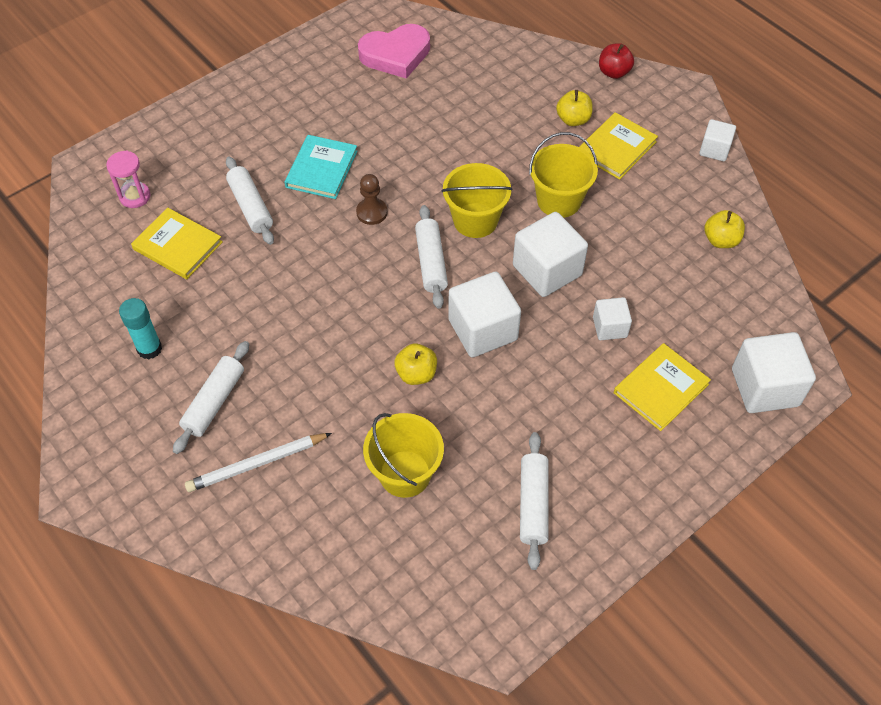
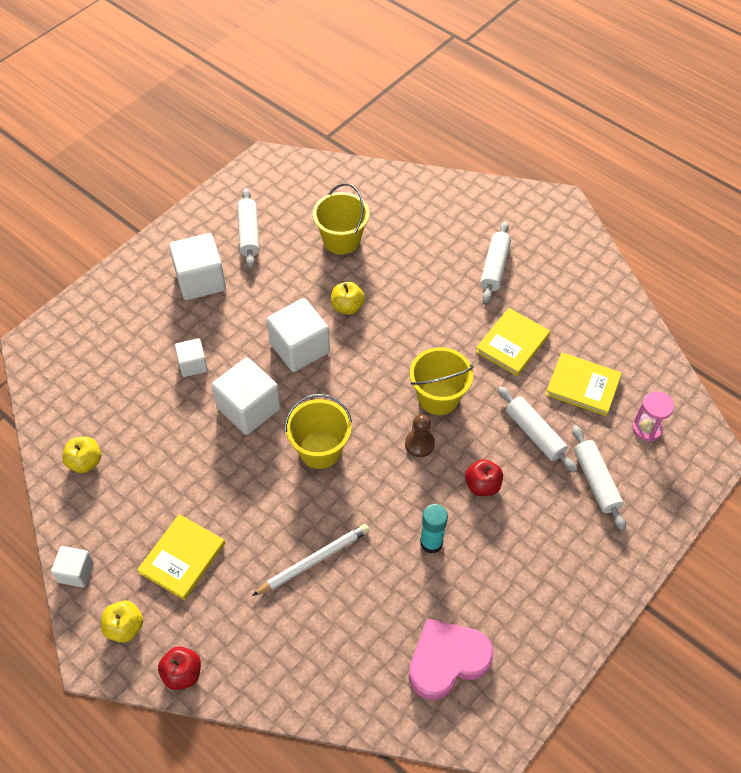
camera: 170 degrees right, 0 degrees up
(149, 349) = (562, 298): turquoise glue stick -> turquoise glue stick (431, 543)
(257, 464) = (447, 232): white pencil -> white pencil (314, 560)
(321, 169) = (482, 485): turquoise book -> red apple
(431, 262) = (354, 401): white rolling pin -> white rolling pin (596, 481)
(559, 201) = (241, 483): yellow bucket -> yellow bucket (438, 397)
(573, 120) = (230, 591): yellow apple -> yellow apple (125, 627)
(660, 388) = (153, 321): yellow book -> yellow book (512, 344)
(765, 387) = (69, 333): white cube -> white cube (200, 280)

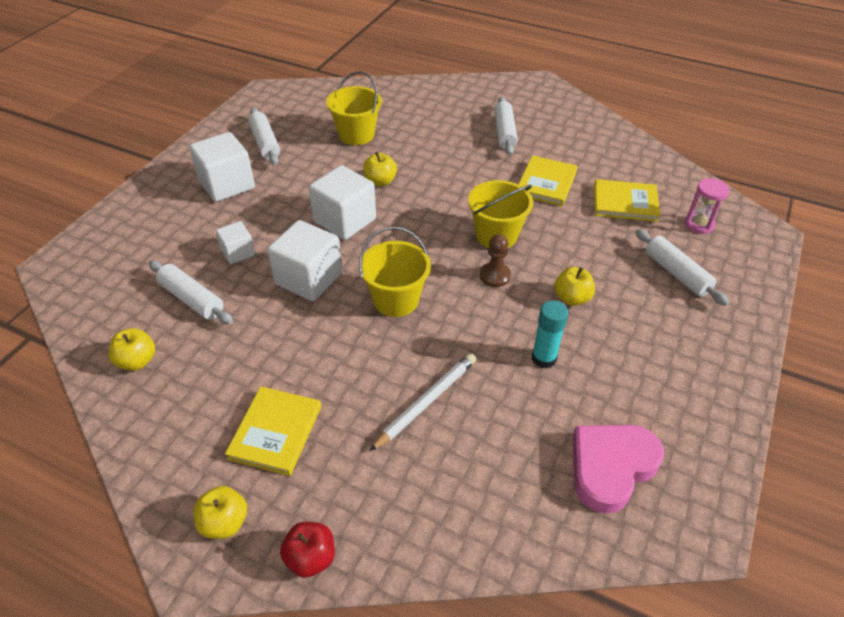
camera: 15 degrees left, 10 degrees down
(76, 572) = (148, 476): white cube -> none
(482, 485) = (571, 298): red apple -> yellow apple
(534, 433) = (600, 247): white rolling pin -> white rolling pin (192, 299)

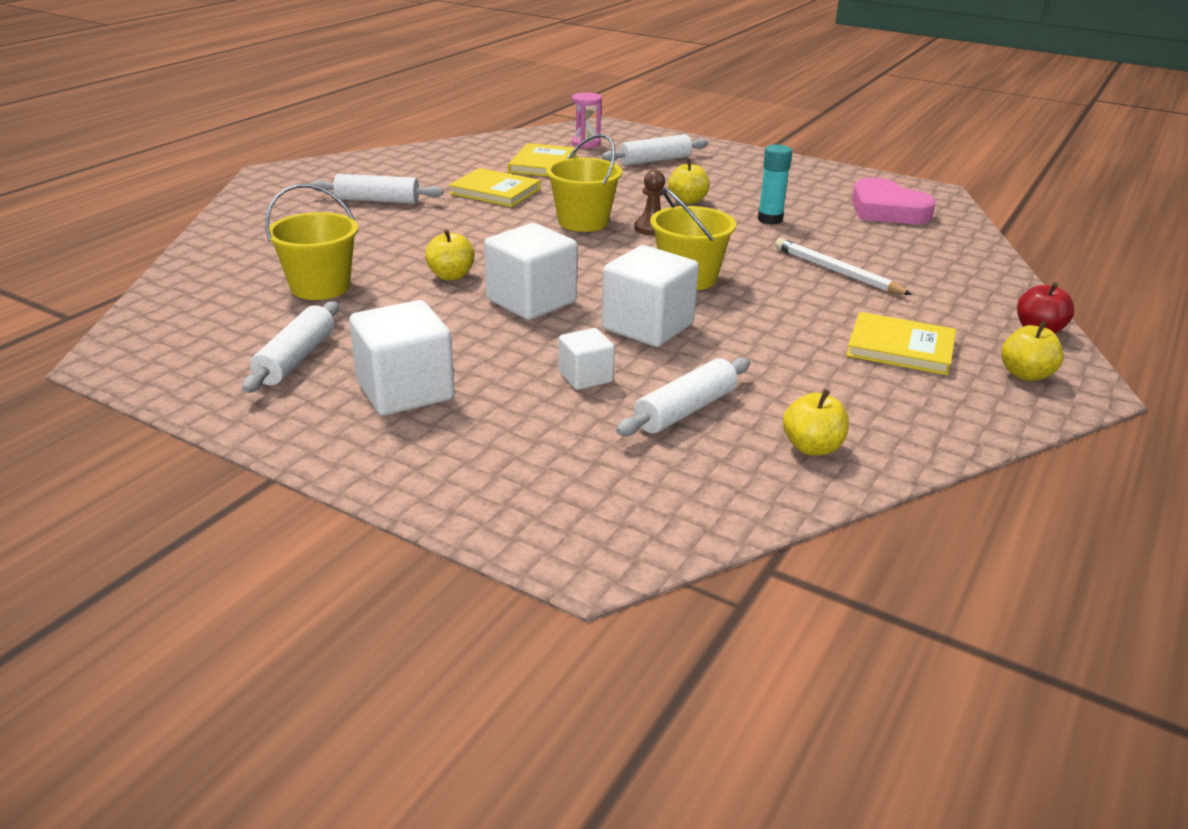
camera: 85 degrees left, 15 degrees down
(265, 143) = (296, 359): white rolling pin -> white rolling pin turned 60 degrees counterclockwise

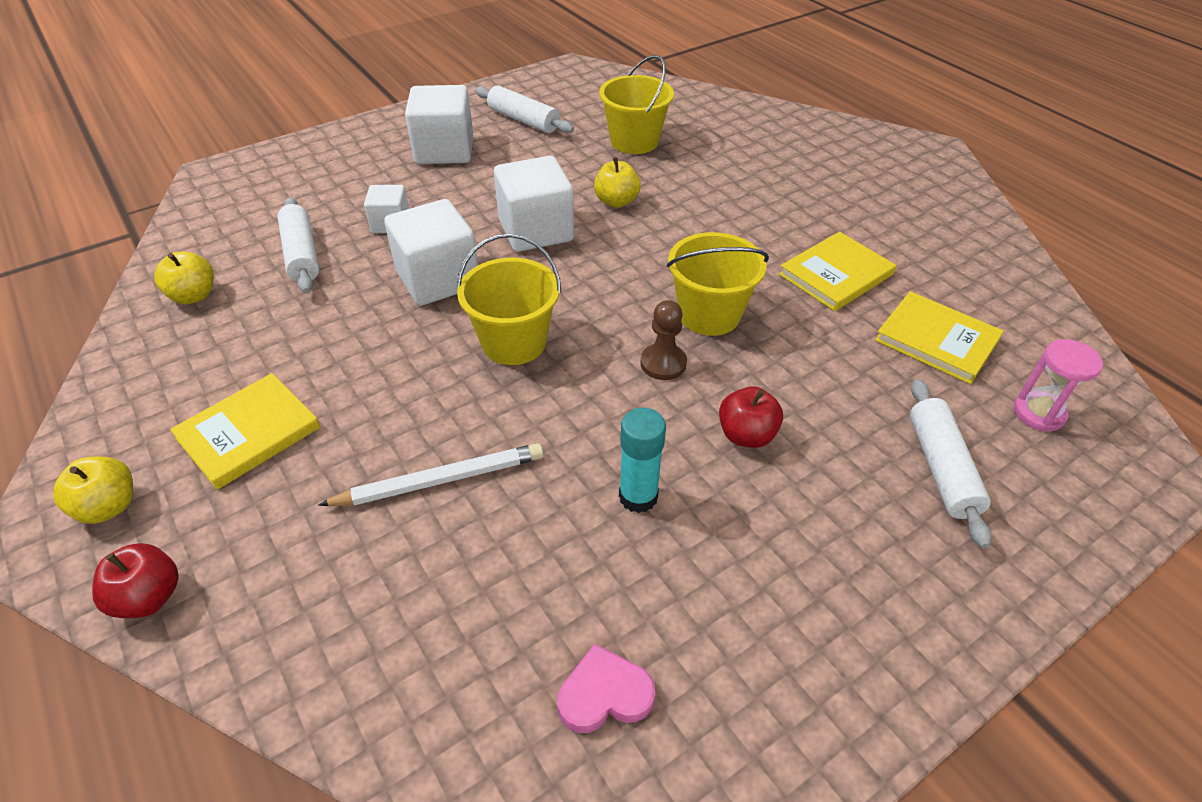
camera: 115 degrees right, 15 degrees up
(377, 200) = (829, 194): white rolling pin -> none
(687, 201) = (746, 435): yellow apple -> red apple
(887, 210) = (604, 694): pink heart -> pink heart, size x0.57

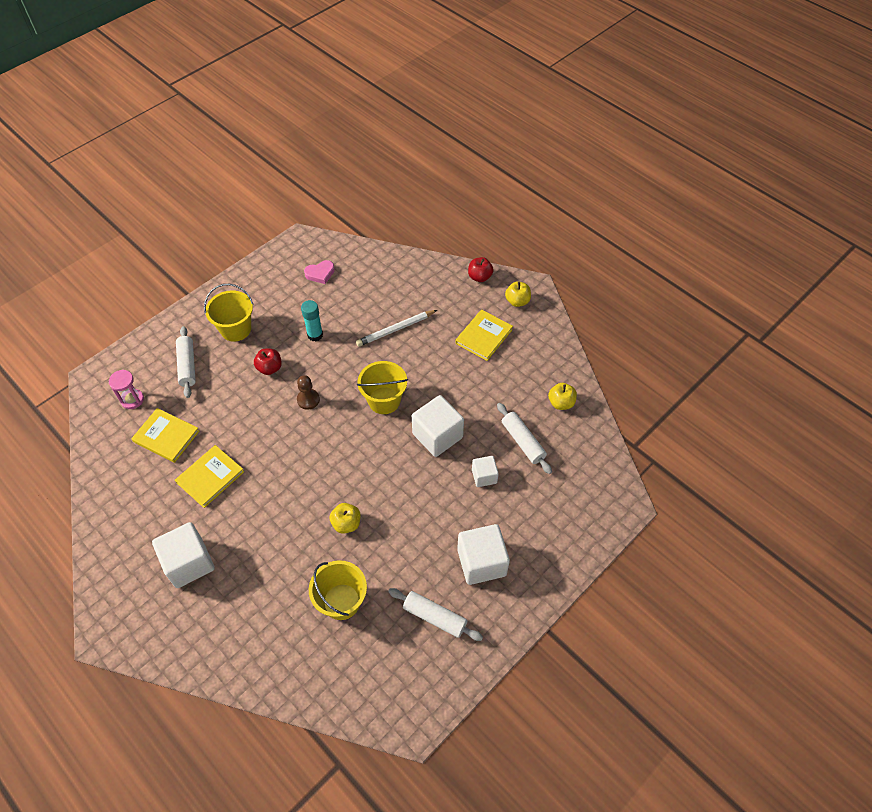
camera: 170 degrees right, 10 degrees up
(536, 230) = (393, 485): white cube -> white cube (189, 563)
(709, 314) = (285, 435): yellow bucket -> yellow bucket (236, 329)

